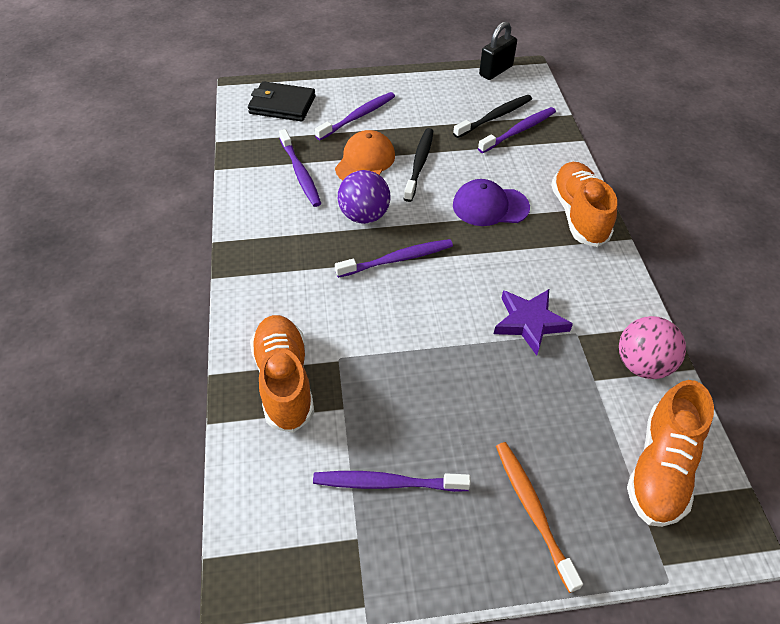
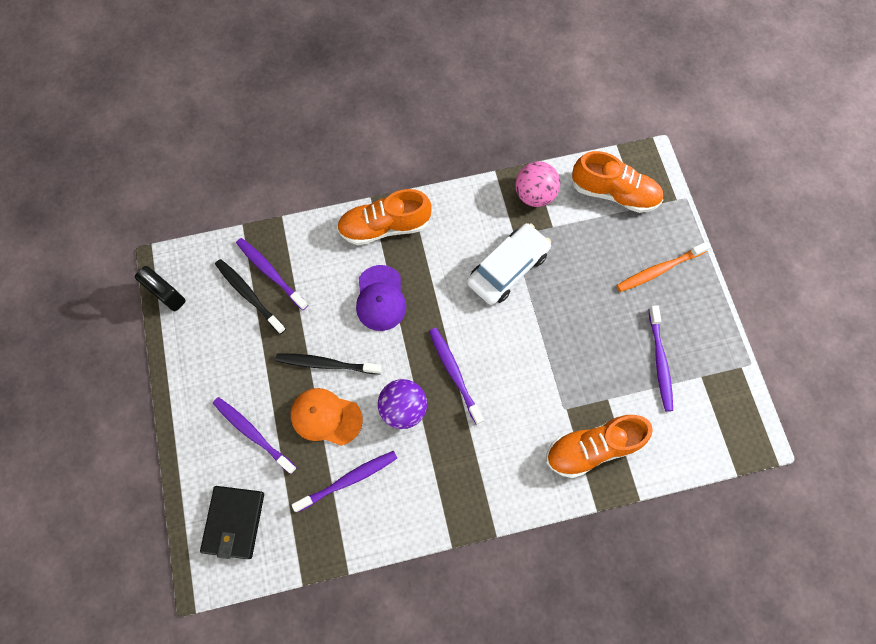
camera: 95 degrees left, 20 degrees up
(529, 322) = (508, 268): purple star -> white car

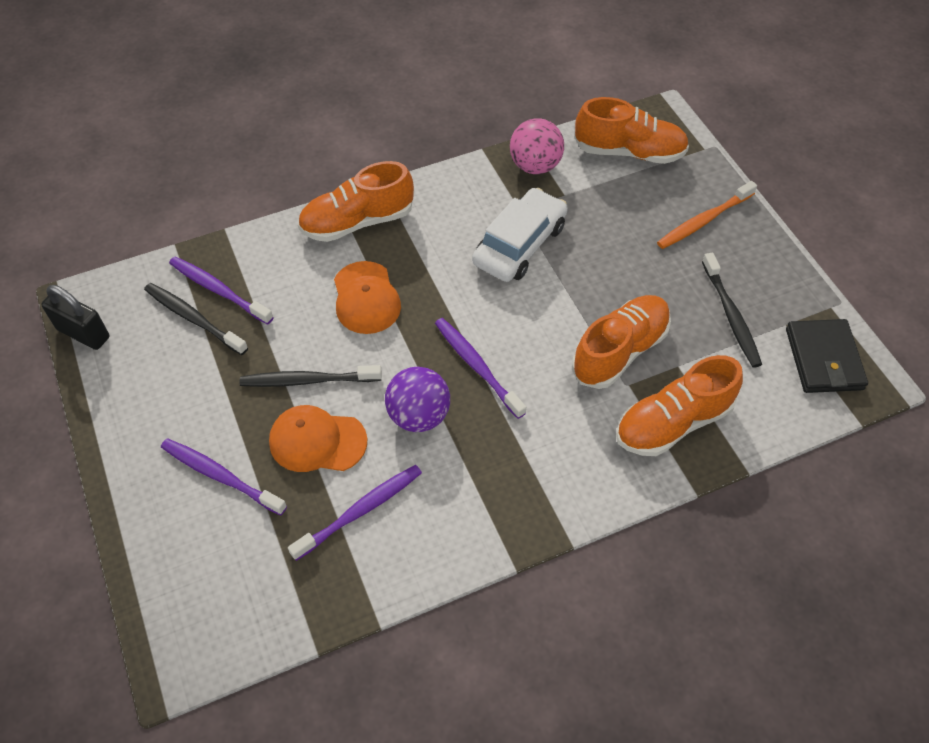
camera: 10 degrees left, 15 degrees down
(234, 522) = (209, 589): black wallet -> black wallet (824, 359)
(380, 298) = (366, 298): purple cap -> orange cap
(566, 378) = (620, 351): none -> orange shoe
(660, 362) = (731, 316): purple toothbrush -> black toothbrush

